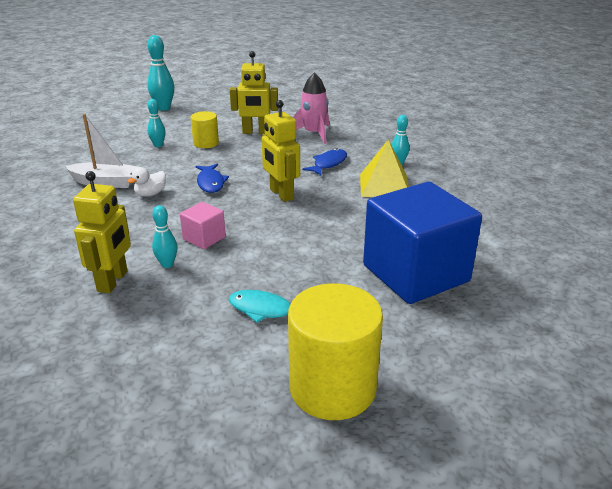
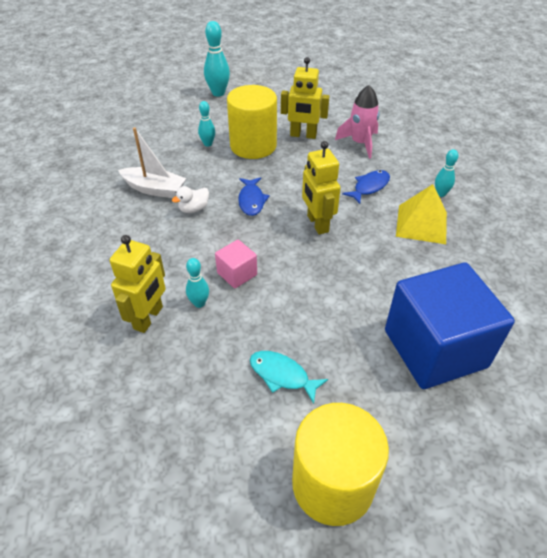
camera: 10 degrees right, 15 degrees up
(206, 143) = (253, 146): yellow cylinder -> yellow cylinder, size x1.88

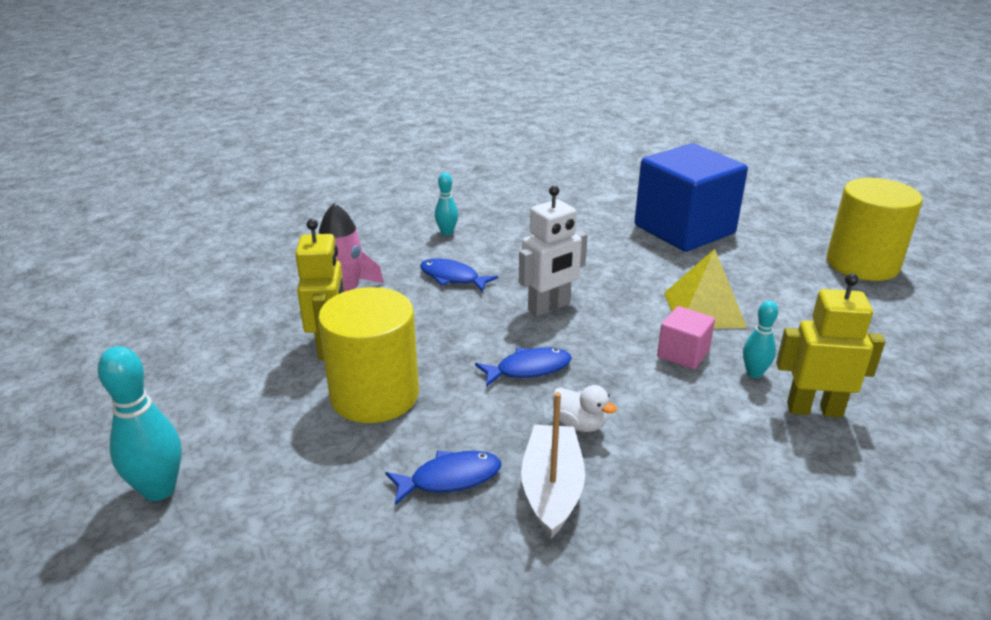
camera: 105 degrees left, 15 degrees down
(180, 161) = (450, 478): none -> blue fish
(208, 144) = (380, 455): turquoise bowling pin -> none
(282, 375) = (791, 300): turquoise fish -> none
(317, 224) = (549, 307): yellow robot -> white robot
(421, 224) = (510, 241): yellow pyramid -> yellow pyramid (704, 309)

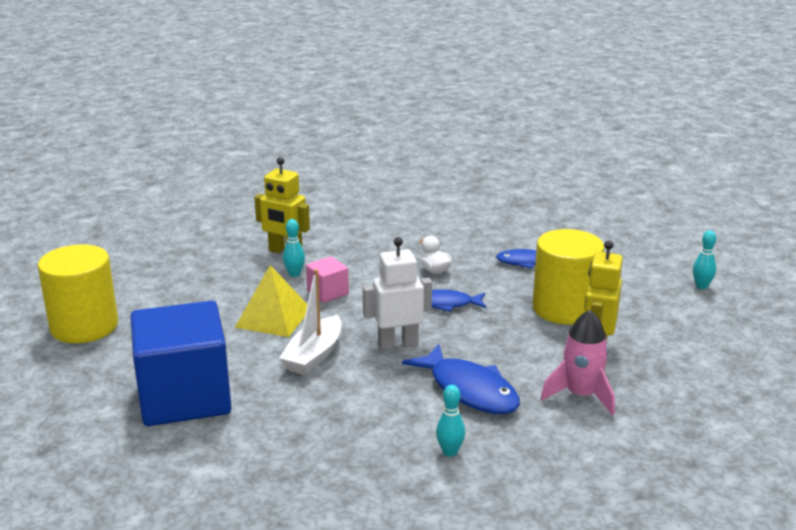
camera: 160 degrees left, 5 degrees down
(159, 490) = (701, 286): turquoise bowling pin -> turquoise bowling pin, size x0.59
(452, 277) = (469, 390): blue fish -> blue fish, size x1.62
(552, 489) = (472, 249): white boat -> white boat (314, 355)

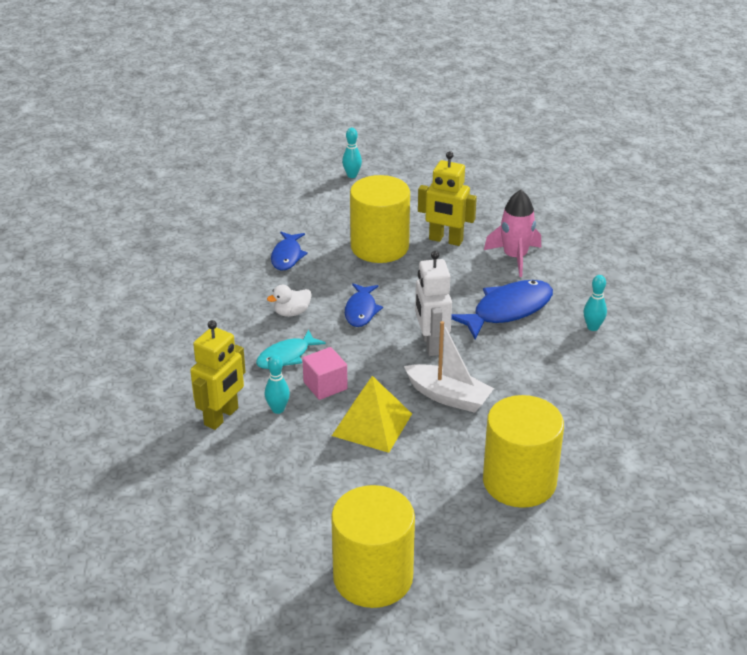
camera: 85 degrees left, 10 degrees up
(184, 397) = (519, 482): blue cube -> yellow cylinder
(368, 272) = (286, 356): none -> turquoise fish

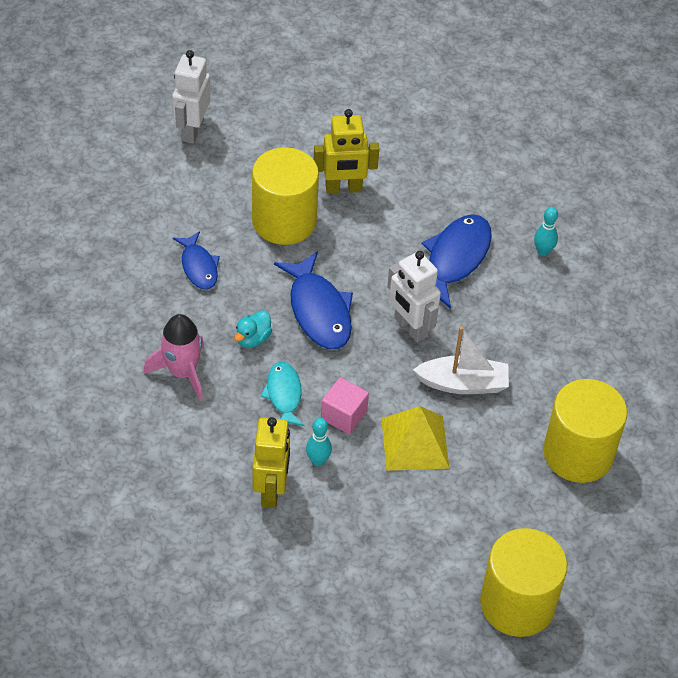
camera: 30 degrees left, 15 degrees up
(286, 356) = (283, 395): turquoise fish -> turquoise fish turned 150 degrees clockwise
(292, 313) = (252, 338): white duck -> turquoise duck
(352, 175) = (192, 130): turquoise bowling pin -> white robot
(361, 311) = (318, 311): blue fish -> blue fish, size x1.62
(515, 257) = (423, 188): pink rocket -> pink rocket (182, 372)

